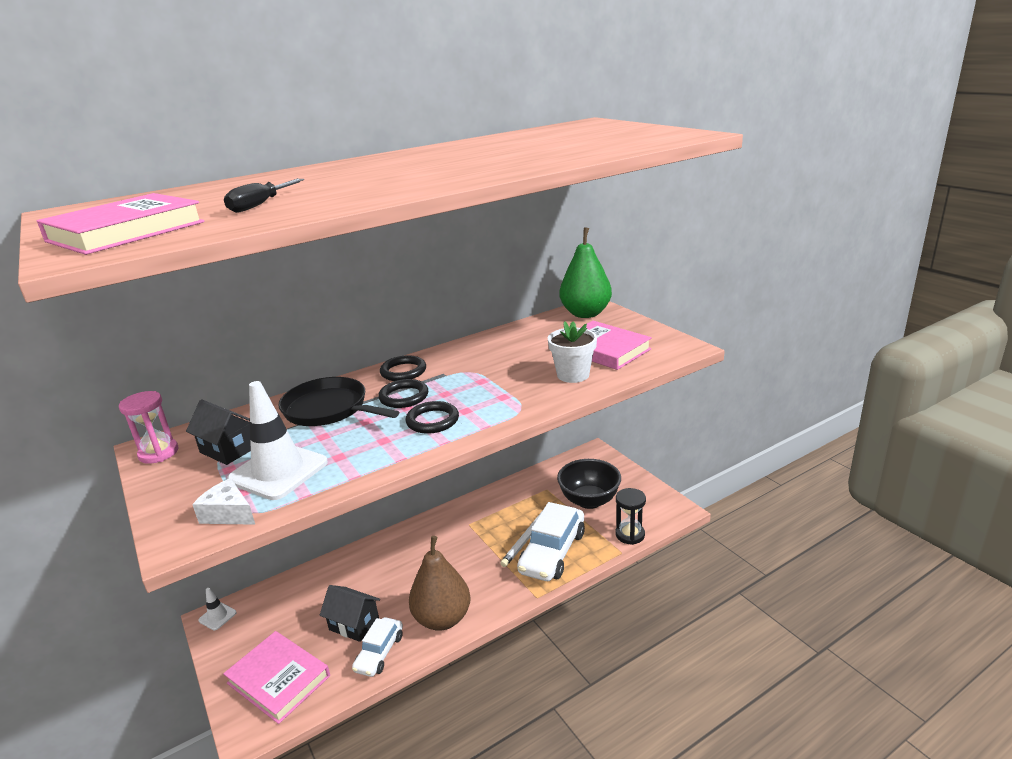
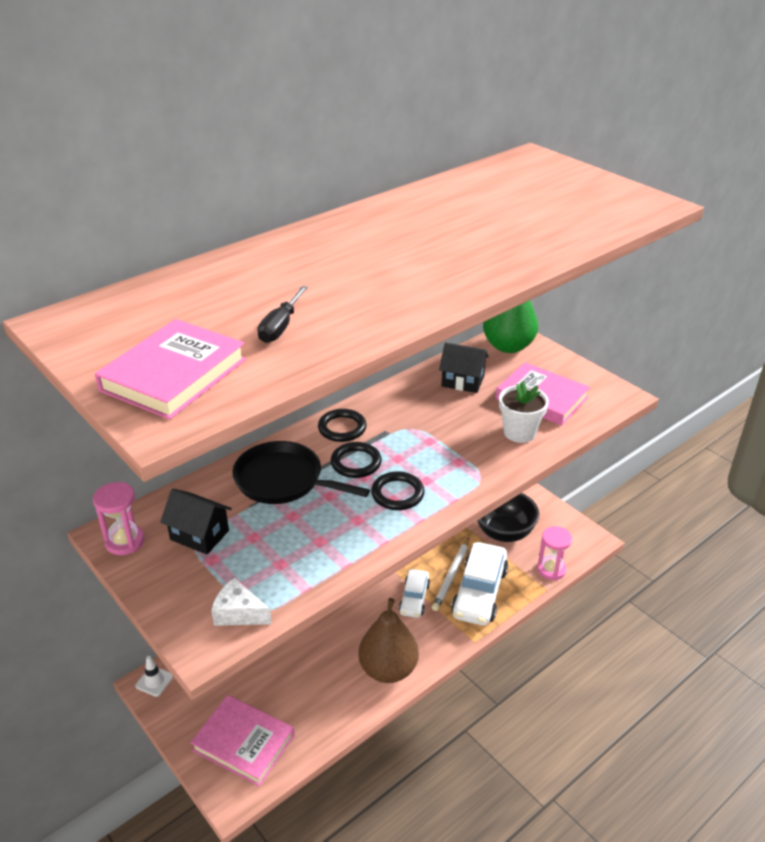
camera: 10 degrees left, 10 degrees up
(278, 471) = (265, 561): white traffic cone -> none
(354, 624) = (301, 681): black house -> black house (462, 381)
(379, 653) = (336, 708): white car -> white car (414, 598)
(630, 535) = (551, 569): black hourglass -> pink hourglass

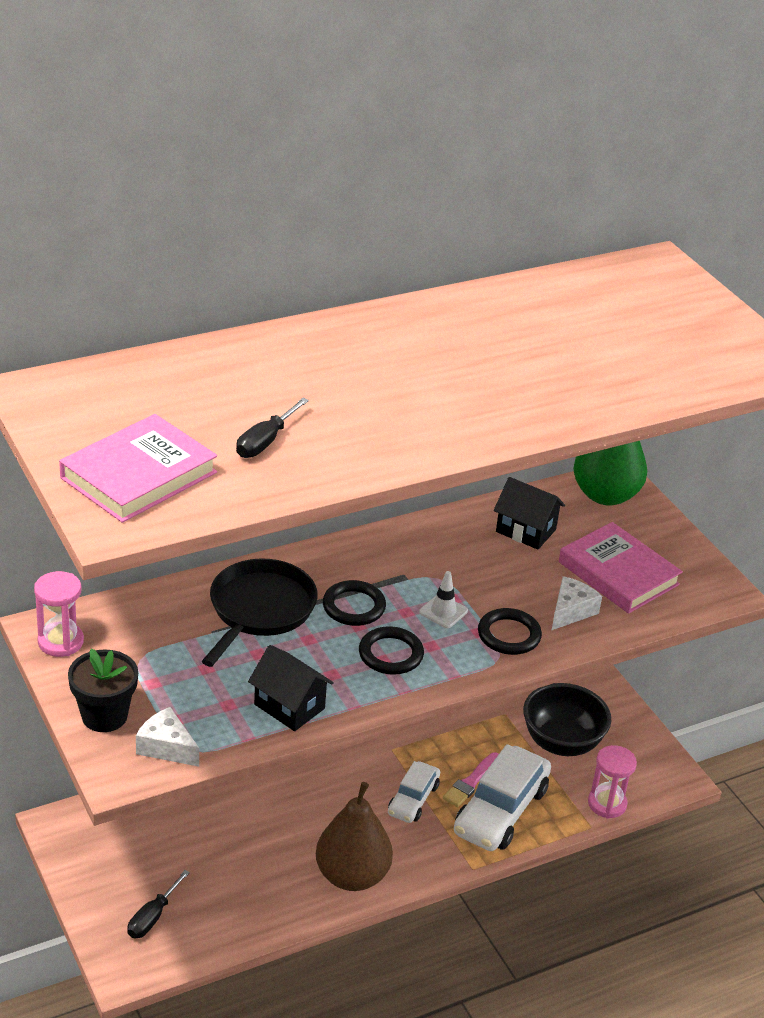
camera: 10 degrees right, 0 degrees up
(154, 681) = (64, 823): white traffic cone -> white traffic cone (443, 611)
(178, 597) = (104, 716): none -> black flower pot
(199, 535) = (146, 653): black house -> black house (289, 706)
(243, 743) = (152, 917): pink book -> black screwdriver
(283, 480) = (260, 609): black pan -> black pan turned 75 degrees clockwise
(342, 428) = (351, 560): black ring -> black ring (509, 635)
(451, 576) = (471, 782): white pencil -> pink brush
(519, 432) = (571, 611): white flower pot -> white cheese

